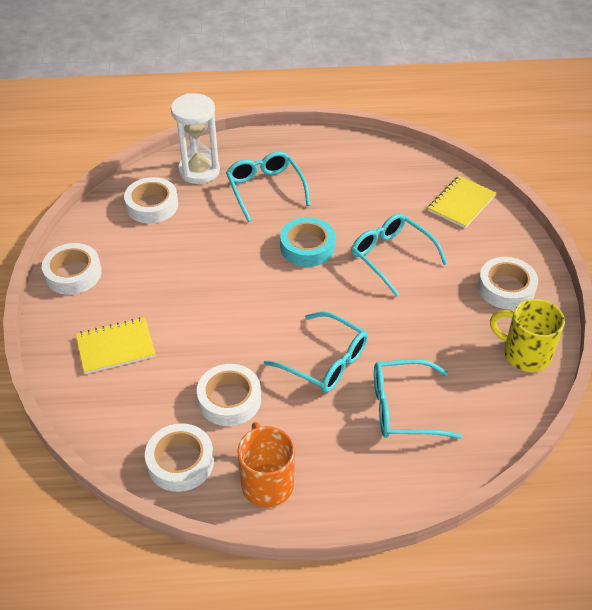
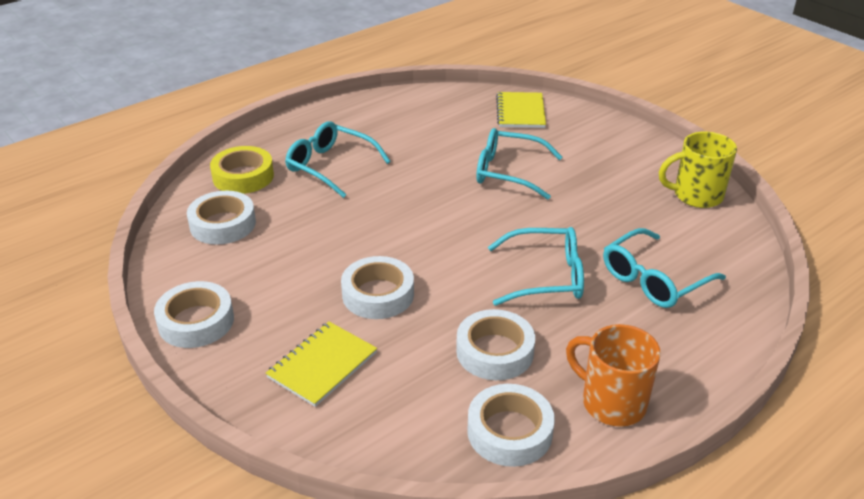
camera: 35 degrees left, 10 degrees down
(199, 171) = (243, 176): white hourglass -> yellow tape
(307, 247) = (424, 195): turquoise tape -> none
(506, 288) = (626, 156): white tape -> white tape (378, 294)

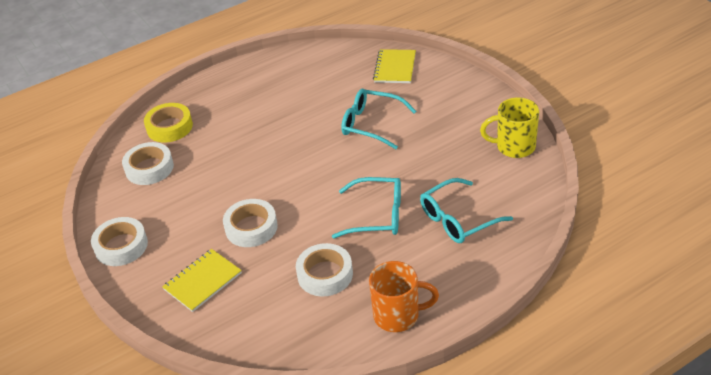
camera: 10 degrees right, 5 degrees up
(330, 166) = (236, 118): turquoise glasses -> none
(509, 432) = (321, 334): white tape -> none
(611, 402) = (398, 315): orange mug -> orange mug turned 135 degrees clockwise

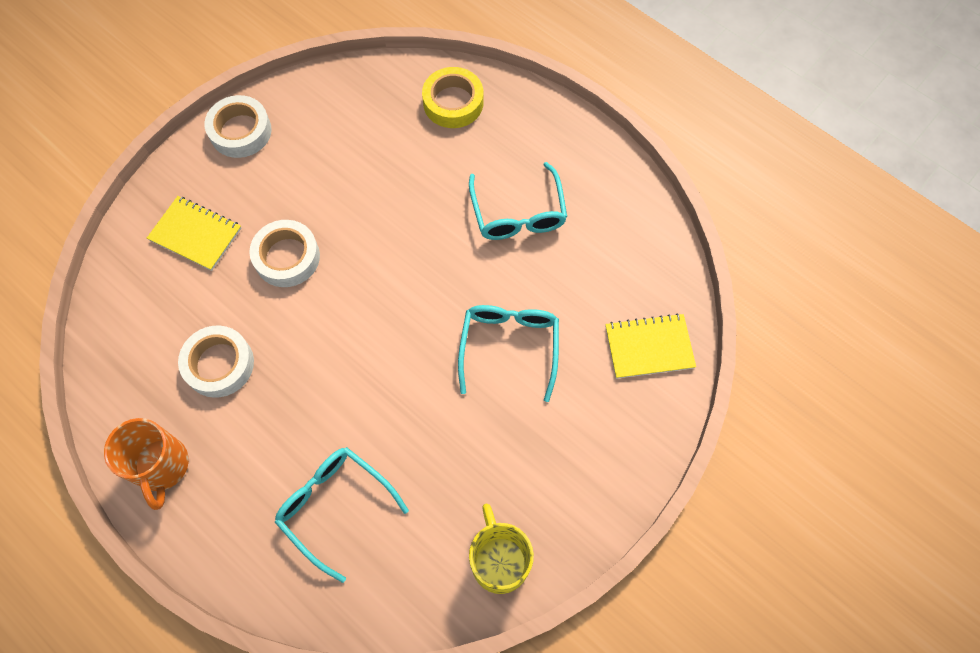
camera: 70 degrees right, 25 degrees up
(149, 168) = (373, 109): white tape -> none
(377, 215) = (328, 400): turquoise glasses -> turquoise glasses (518, 213)

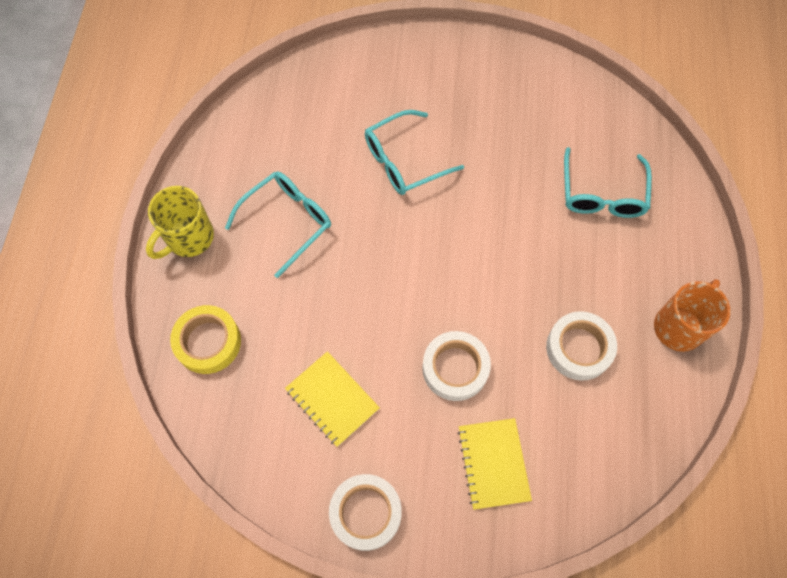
camera: 125 degrees left, 0 degrees up
(499, 561) = (549, 82): yellow mug -> yellow mug (188, 238)
(649, 347) = (337, 79): yellow notebook -> yellow notebook (332, 399)

